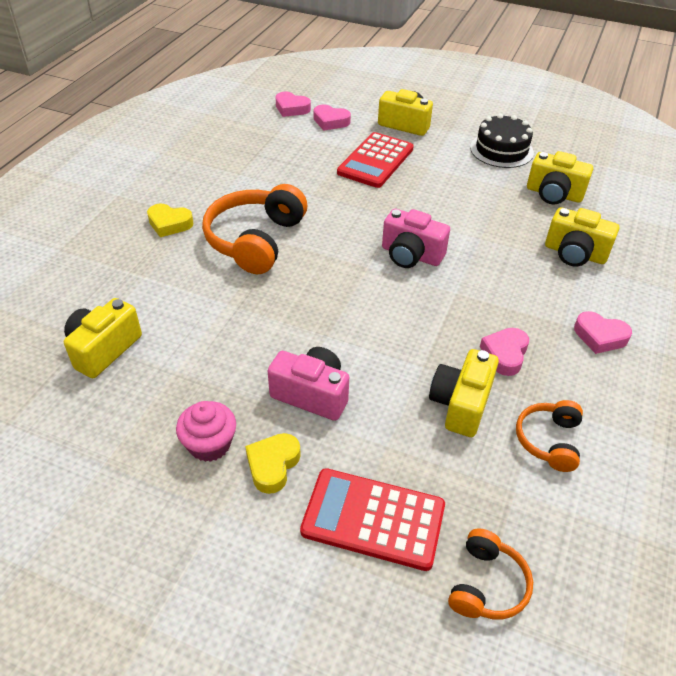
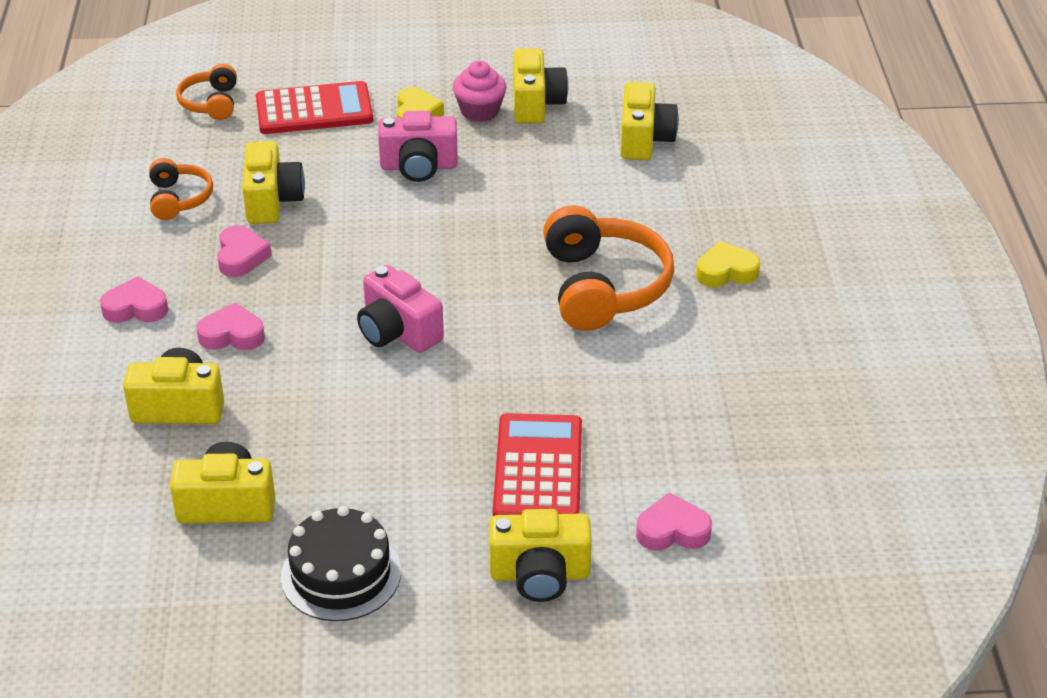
camera: 155 degrees right, 5 degrees down
(151, 431) = (536, 104): none -> yellow camera
(291, 108) = (764, 537): pink heart -> pink heart (232, 335)
(411, 255) = (398, 332): pink camera -> pink camera turned 135 degrees counterclockwise

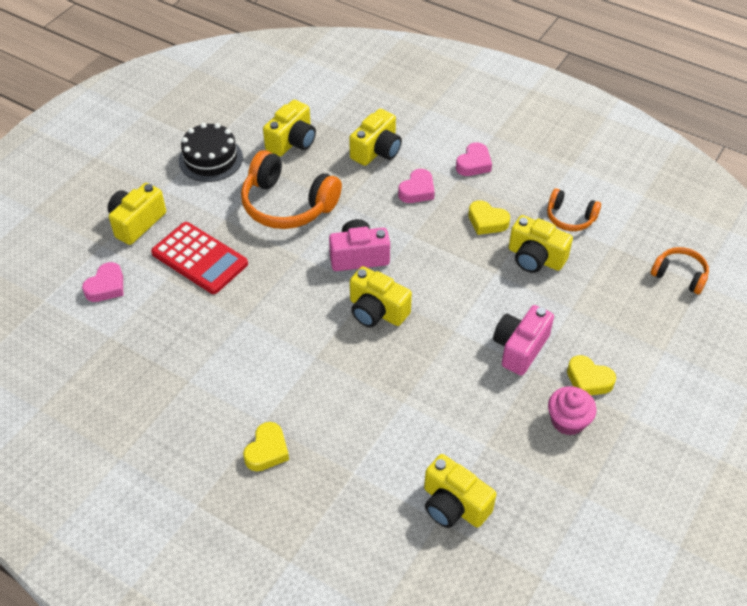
camera: 125 degrees right, 10 degrees up
(241, 257) = (487, 221): pink heart -> yellow heart
(314, 110) = (634, 325): red calculator -> none
(536, 104) = (553, 462): yellow camera -> yellow camera (377, 311)
(603, 287) = (312, 373): orange headphones -> orange headphones (287, 204)

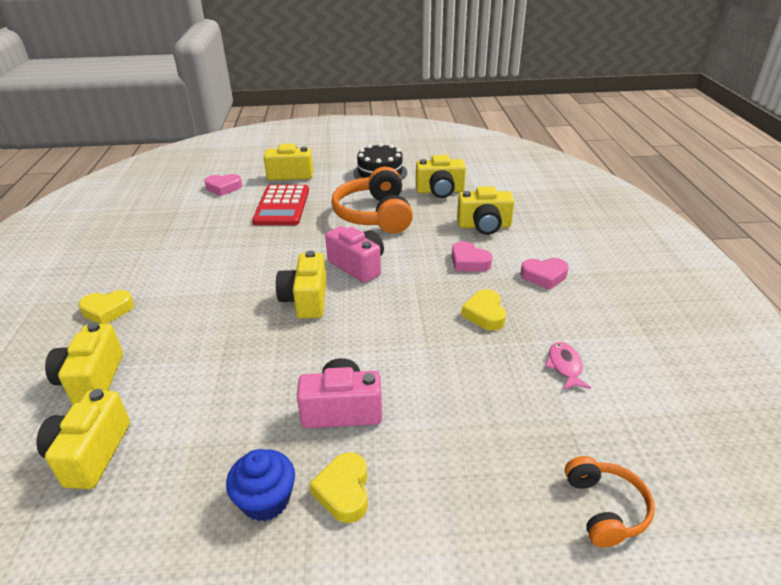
camera: 55 degrees right, 15 degrees down
(417, 190) = (469, 262): pink heart -> pink heart turned 45 degrees clockwise
(535, 258) = (477, 366): yellow camera -> yellow camera (92, 380)
(568, 421) = (266, 500): pink cupcake -> blue cupcake
(570, 218) = (565, 366): orange headphones -> pink fish

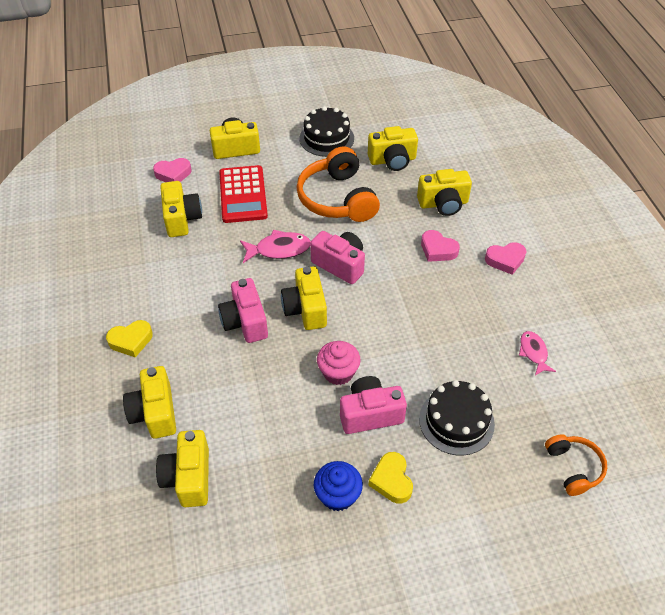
camera: 10 degrees left, 15 degrees up
(214, 219) = (182, 219): none -> yellow camera
(235, 305) = (245, 322): none -> pink camera
(299, 249) = (279, 249): none -> pink fish
(319, 362) = (338, 372): none -> pink cupcake
(450, 430) = (456, 421): none -> black cake
(485, 314) = (462, 307): yellow heart -> none

